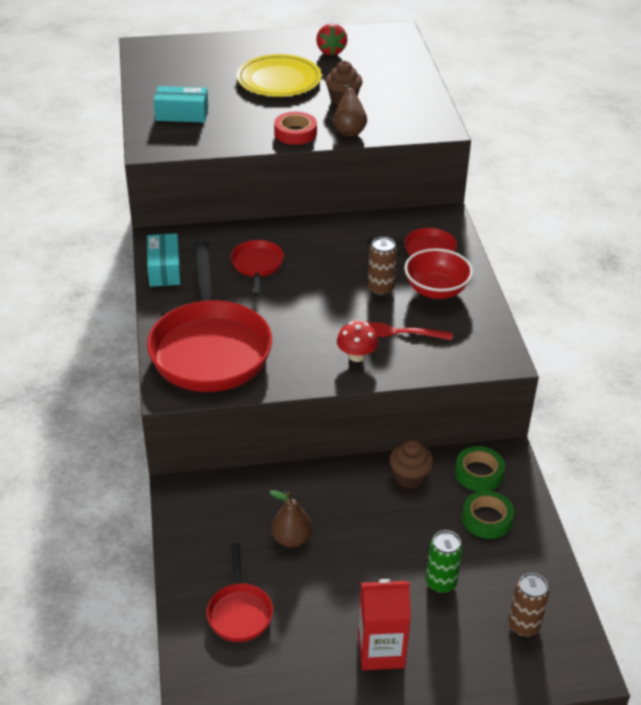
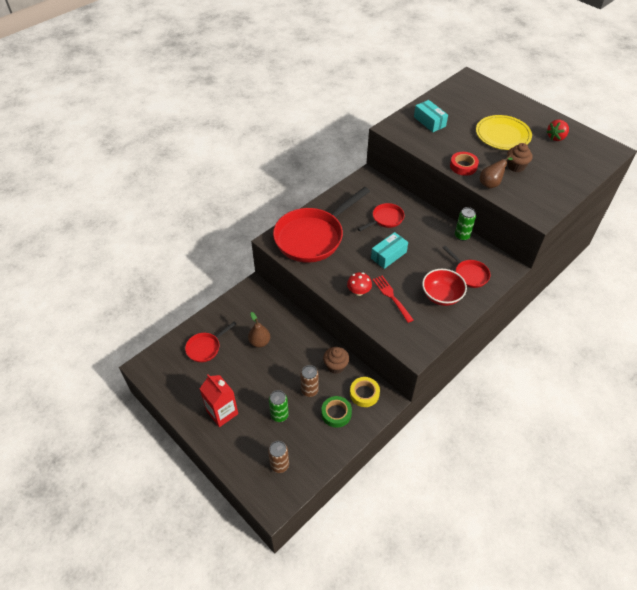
camera: 55 degrees right, 10 degrees up
(164, 269) = (349, 190): turquoise box -> turquoise box (388, 255)
(359, 222) = (462, 236): none -> green can
(380, 289) = (418, 273): brown can -> brown can (309, 390)
(479, 473) = (364, 394): green tape -> yellow tape

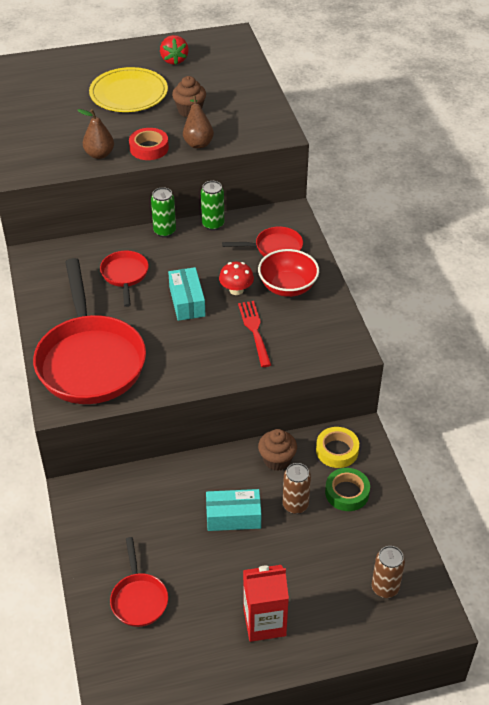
camera: 60 degrees left, 5 degrees down
(260, 342) = (178, 527): brown pear -> brown pear (99, 154)
(279, 415) = (311, 555): green can -> green can (165, 231)
(358, 291) = (222, 357): red mushroom -> red mushroom (236, 290)
(391, 297) = (254, 330): red fork -> red fork turned 75 degrees clockwise
(429, 122) = (42, 136): turquoise box -> turquoise box (233, 517)

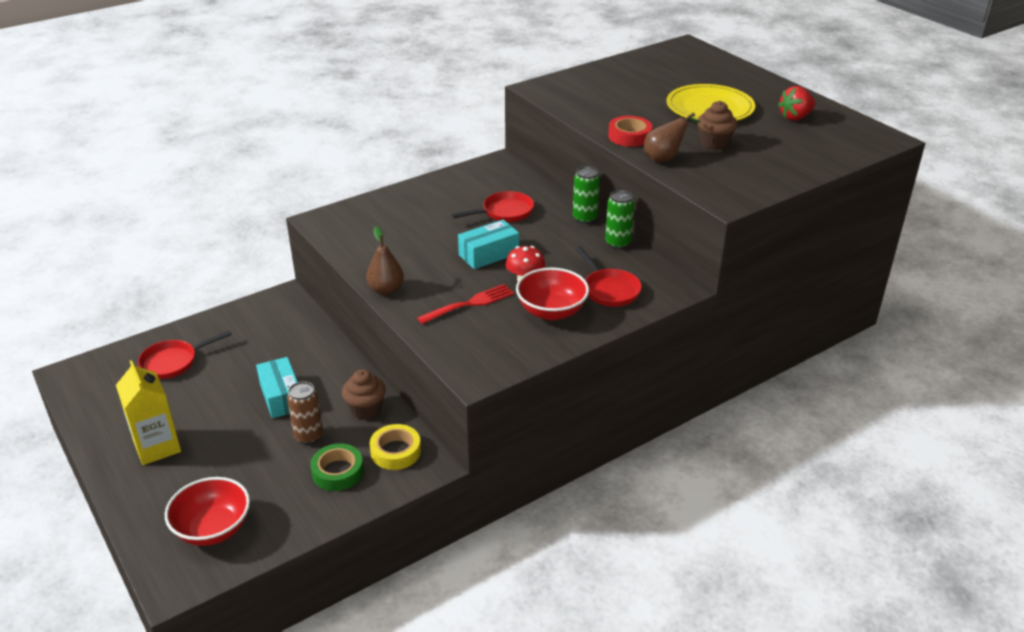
camera: 70 degrees right, 10 degrees down
(90, 360) = (381, 222): red pan -> none
(99, 154) = (597, 116): brown pear -> brown pear (386, 290)
(264, 622) = (157, 447): red carton -> yellow carton
(385, 588) = (213, 529): brown can -> red bowl

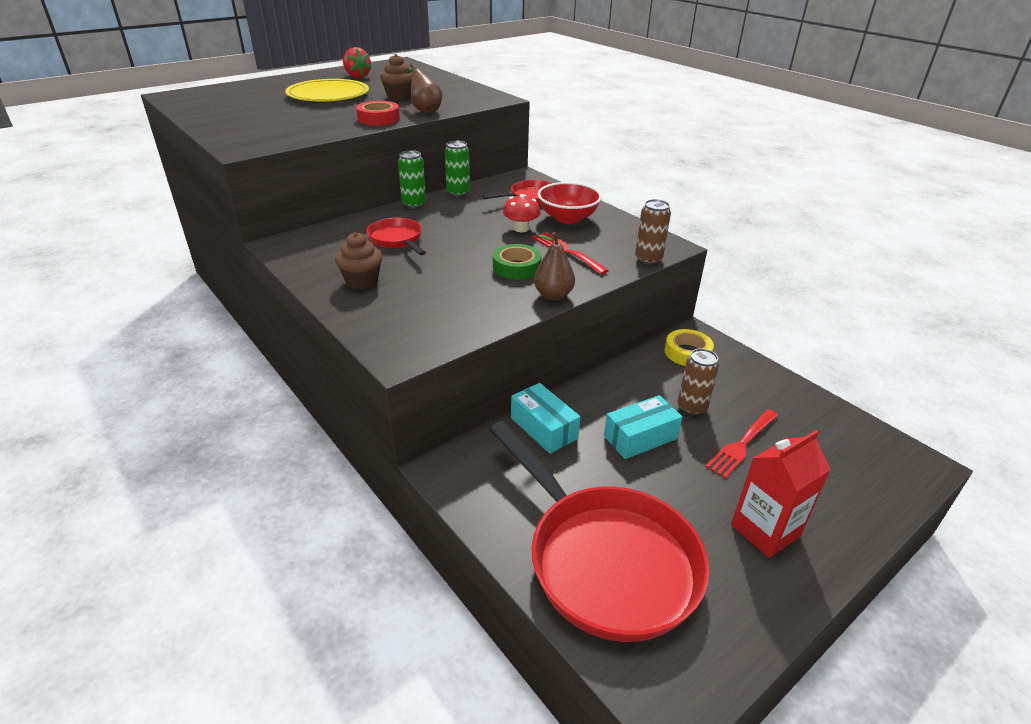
camera: 95 degrees left, 0 degrees up
(157, 447) = (765, 530): yellow carton -> red carton
(173, 362) = (604, 559): red pan -> red pan, size x2.11
(213, 529) = (845, 452): red bowl -> none
(250, 458) = (741, 444): none -> red fork
(338, 472) = (729, 383): green tape -> green tape (516, 267)
(365, 409) = (639, 375): brown cupcake -> brown cupcake (362, 281)
(445, 355) = (648, 259): none -> brown can
(489, 254) = (479, 245): turquoise box -> turquoise box (544, 428)

